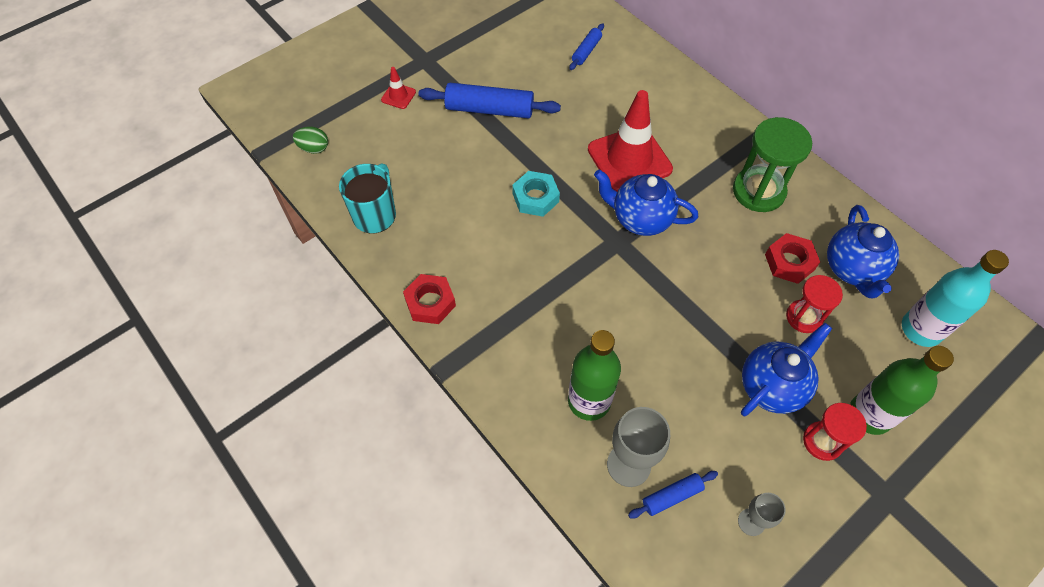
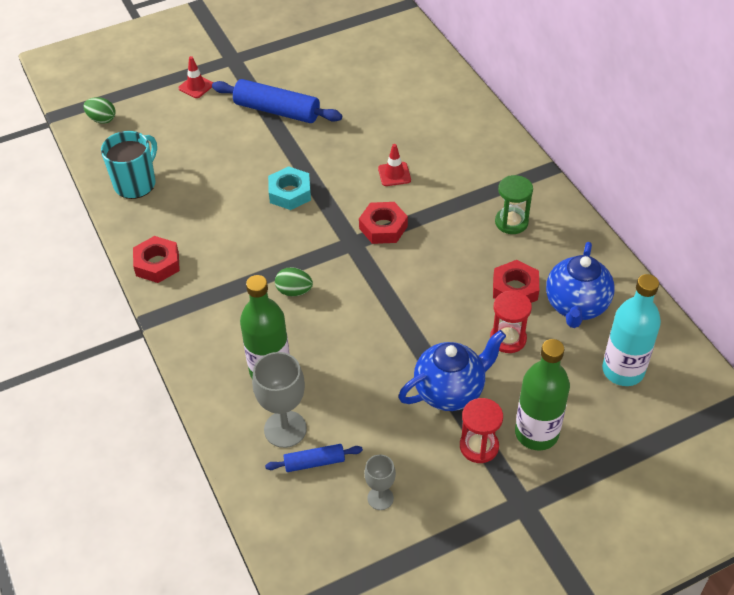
camera: 15 degrees right, 10 degrees down
(580, 306) = (294, 291): none -> green egg
(586, 51) = (392, 73): blue rolling pin -> none
(629, 159) = (394, 174): red traffic cone -> red traffic cone, size x0.43
(640, 219) = (383, 227): blue teapot -> red nut
(758, 191) = (511, 222): green hourglass -> green hourglass, size x0.62

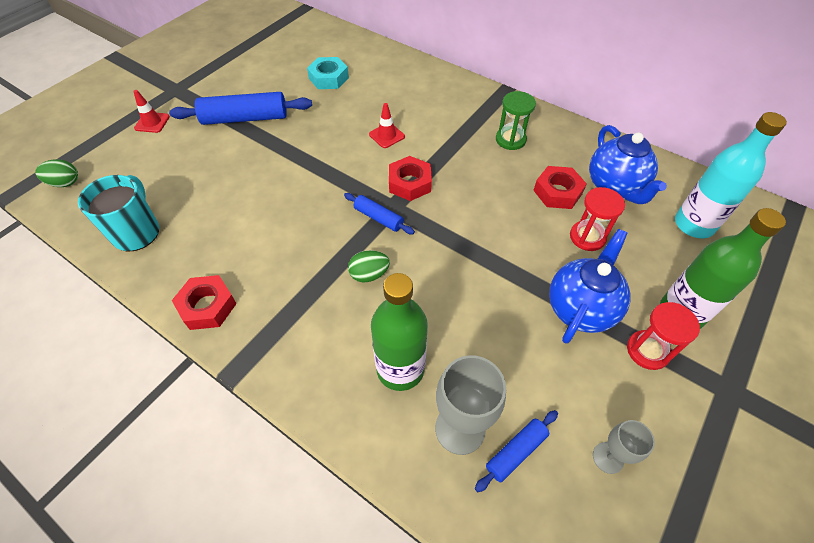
camera: 30 degrees left, 5 degrees up
(290, 193) = (303, 184): turquoise nut -> turquoise nut (328, 78)
(334, 247) = (378, 218): none -> blue rolling pin

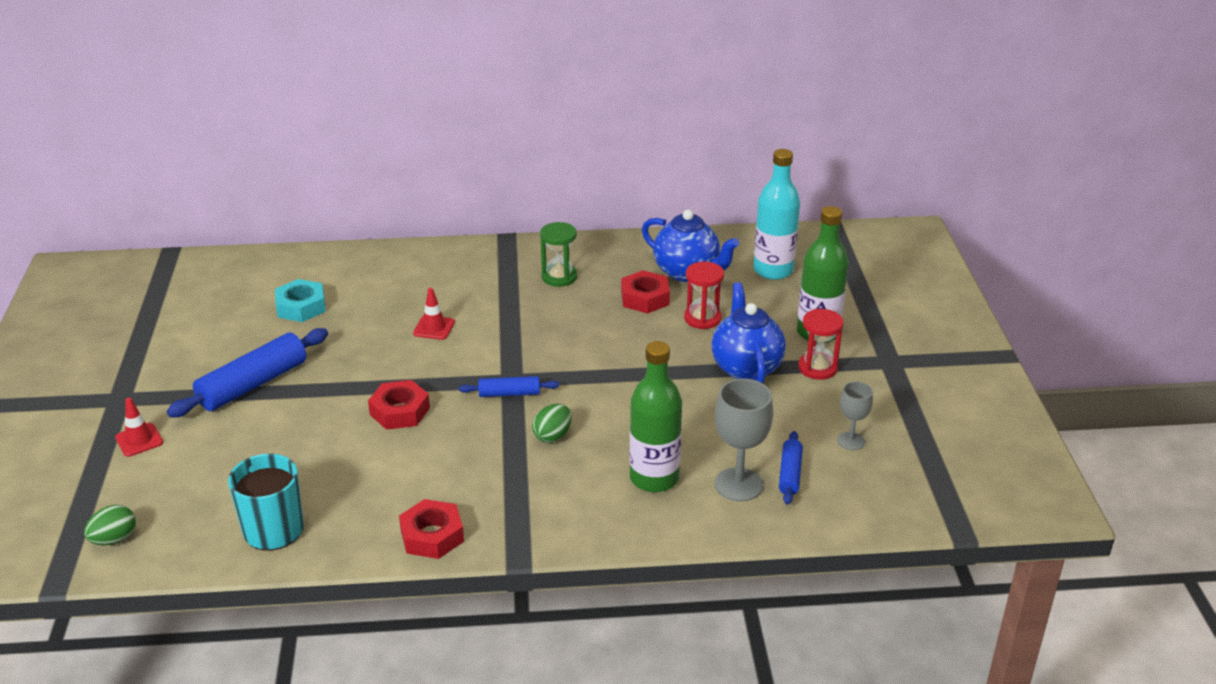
camera: 40 degrees left, 20 degrees down
(409, 183) = (505, 354): red nut -> red nut (399, 411)

